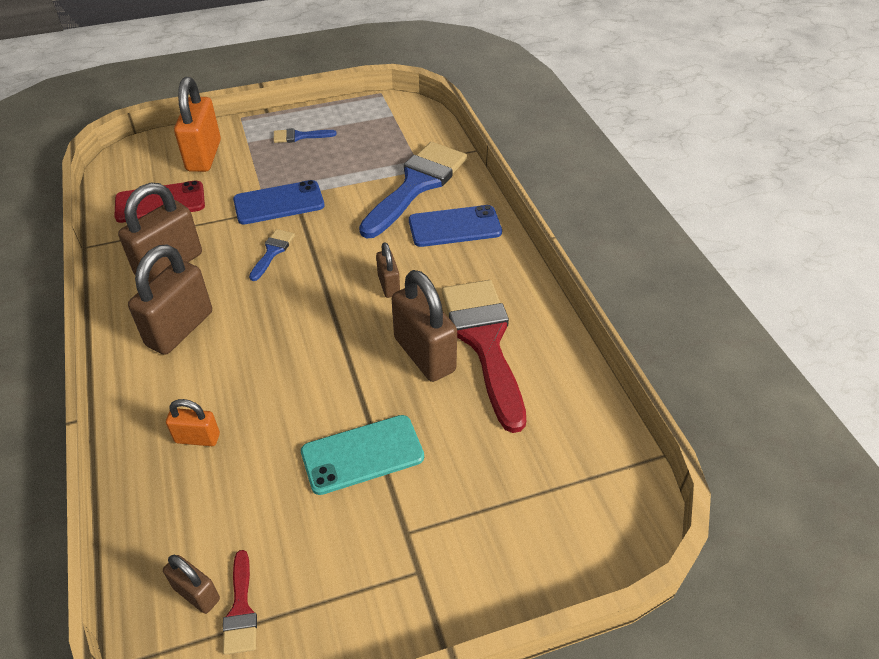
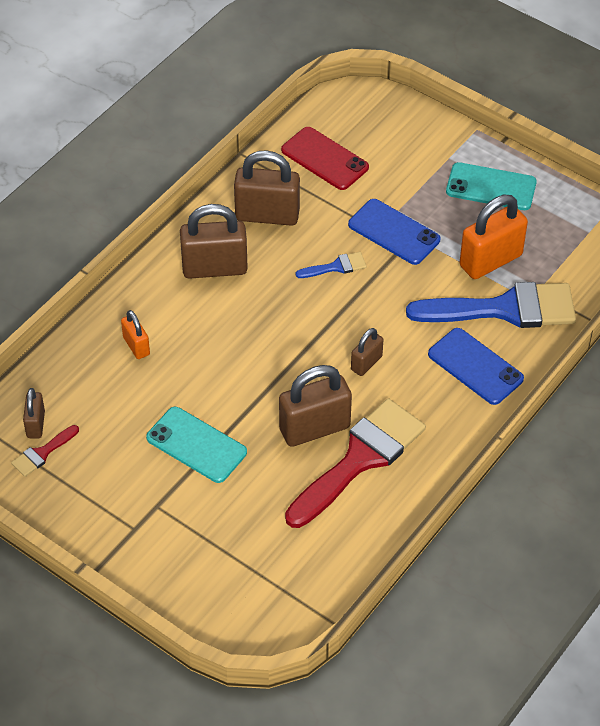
camera: 55 degrees right, 5 degrees up
(204, 156) = (403, 143): orange padlock -> orange padlock (490, 260)
(299, 136) = (491, 187): blue brush -> turquoise phone
(424, 354) = (314, 428): brown padlock -> brown padlock turned 45 degrees clockwise

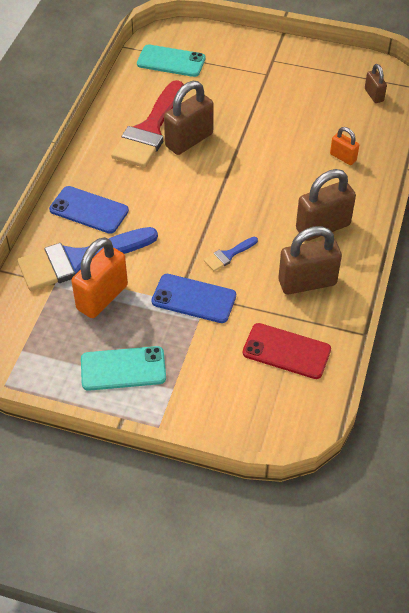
camera: 160 degrees right, 0 degrees up
(42, 453) = (357, 82): red brush -> none
(196, 445) = (262, 111): turquoise phone -> turquoise phone (171, 61)
(366, 363) = (172, 190): brown padlock -> none

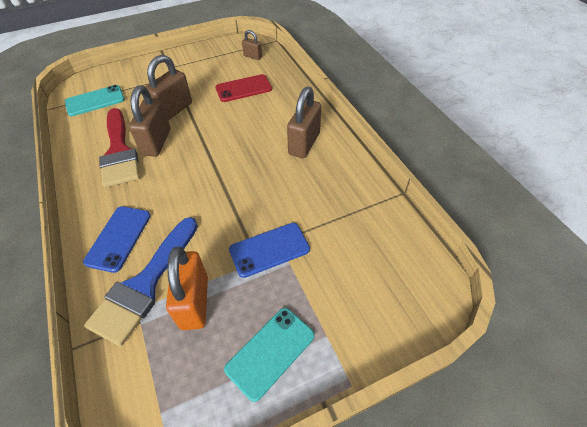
camera: 40 degrees left, 0 degrees up
(89, 210) = (118, 238): blue phone -> blue phone turned 60 degrees counterclockwise
(228, 255) = (262, 201): blue brush -> none
(286, 351) = (371, 240): red phone -> red phone (243, 88)
(307, 282) = (333, 184): brown padlock -> brown padlock (173, 110)
(343, 157) = (271, 97): orange padlock -> none

